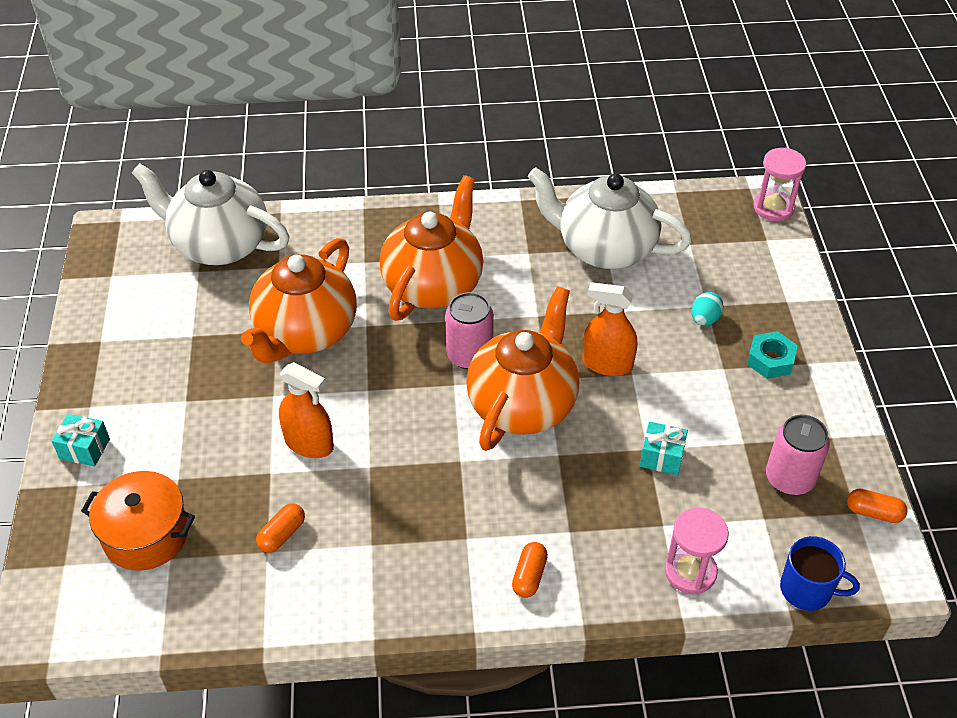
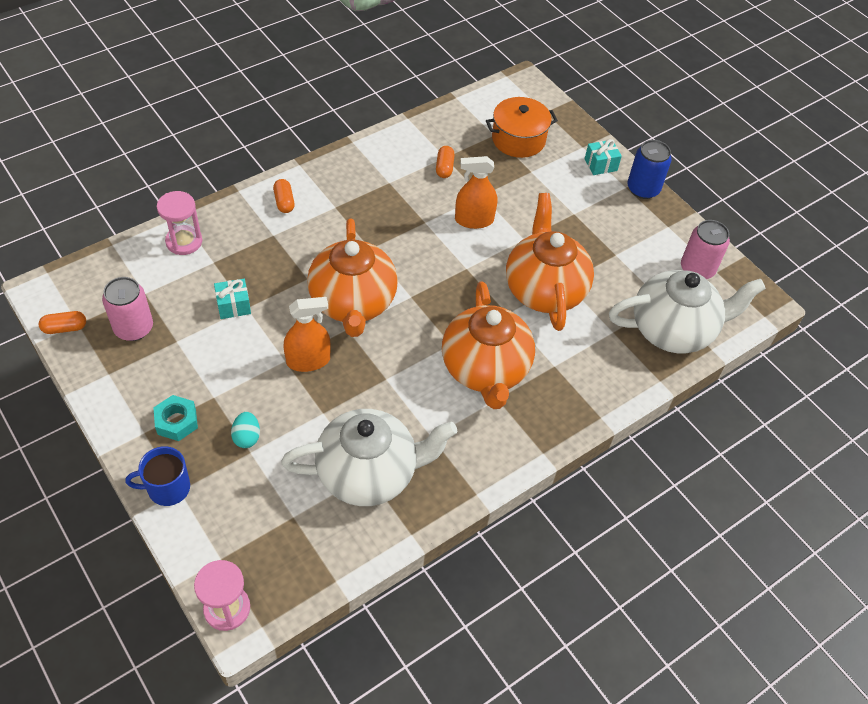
camera: 145 degrees right, 5 degrees up
(73, 395) = (643, 189): none -> blue can
(469, 355) = (415, 323): pink can -> pink can (697, 269)
(807, 590) = (103, 260): blue mug -> blue mug (167, 488)

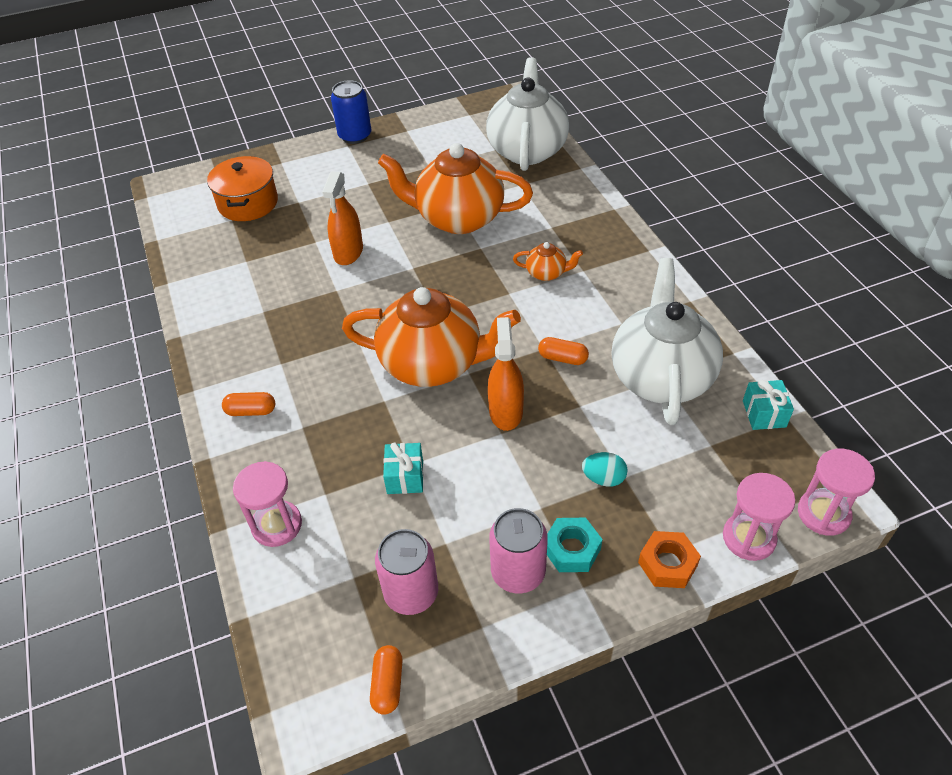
camera: 70 degrees left, 5 degrees down
(167, 488) = (667, 564): blue mug -> orange nut
(197, 548) = (749, 538): none -> pink hourglass
(444, 168) = (262, 264): orange capsule -> orange capsule (562, 358)
(485, 369) = (546, 273): orange teapot -> orange teapot, size x0.43
(600, 165) = (311, 155): turquoise gift -> turquoise gift (764, 414)
(697, 269) = (462, 124): pink can -> pink can (518, 572)

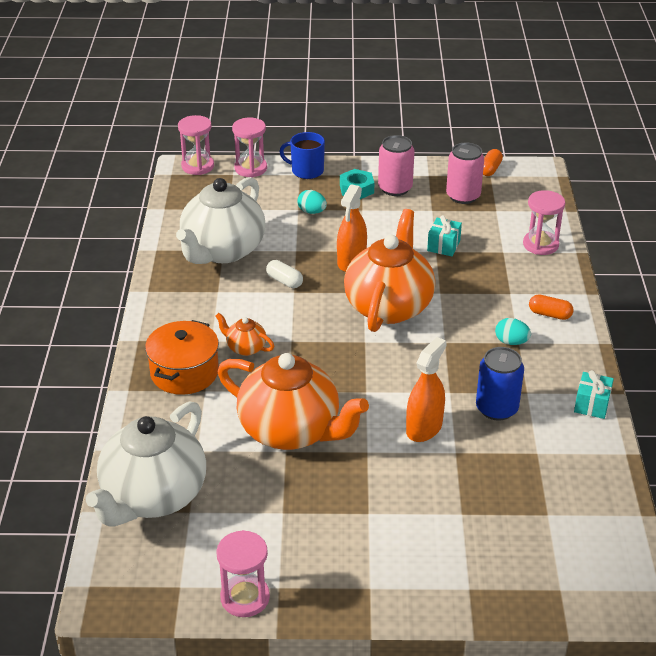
camera: 160 degrees left, 10 degrees down
(248, 203) = (524, 532): orange pot -> orange pot (184, 372)
(288, 361) = (511, 342): none -> turquoise egg
(355, 136) = (353, 603): blue can -> blue can (496, 408)
(425, 120) = (245, 597): none -> pink hourglass
(433, 363) = (389, 306): orange teapot -> orange teapot turned 75 degrees clockwise
(562, 358) = (284, 281): orange capsule -> white capsule
(667, 564) = (306, 171): orange nut -> blue mug
(764, 414) = (177, 213): turquoise gift -> turquoise gift (591, 404)

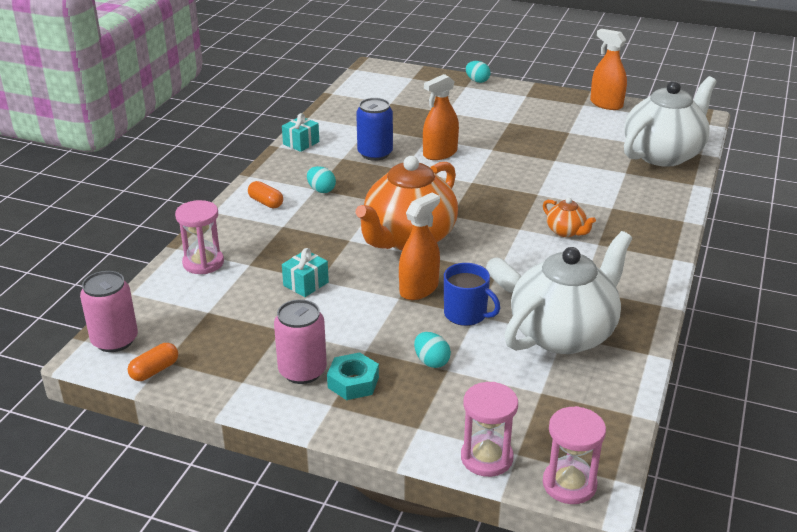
camera: 160 degrees left, 5 degrees down
(184, 372) = (629, 223): orange pot -> none
(245, 597) = (606, 104): pink hourglass -> orange spray bottle
(291, 430) = (546, 170): orange teapot -> none
(306, 171) = (405, 431): blue mug -> blue mug (466, 314)
(459, 609) = (477, 81): none -> turquoise egg
(463, 196) = (227, 339): pink can -> pink can (115, 340)

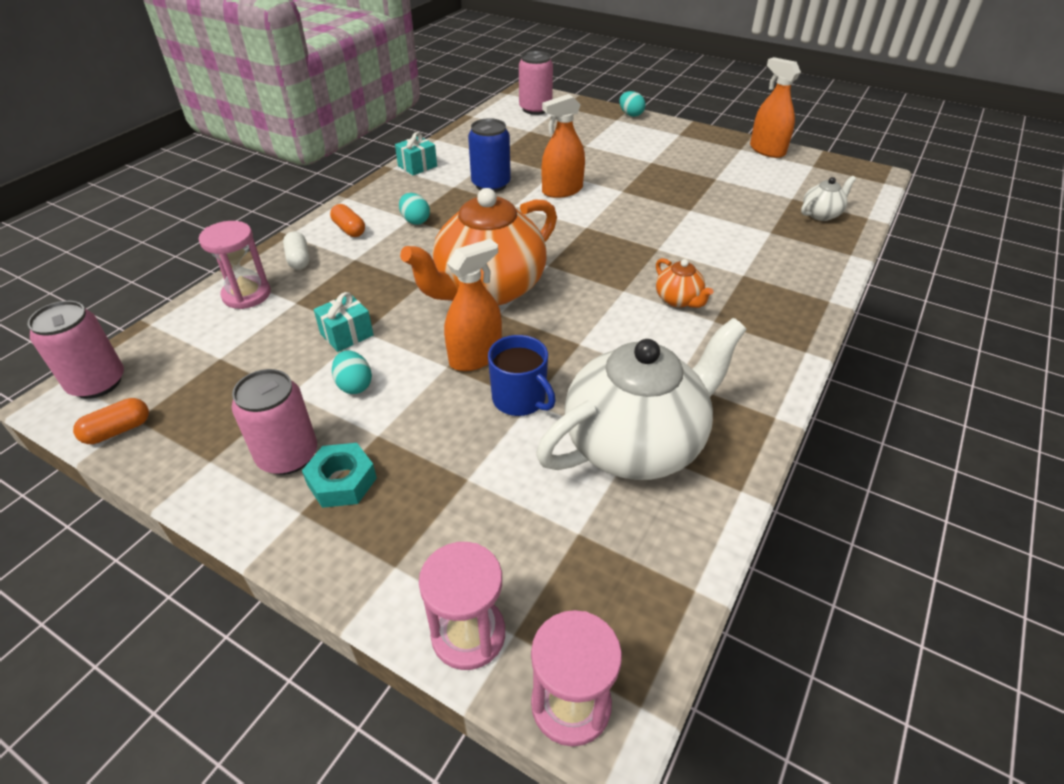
camera: 10 degrees right, 10 degrees up
(388, 82) = (535, 109): none -> pink can
(431, 361) = (451, 463): turquoise egg -> turquoise egg (354, 385)
(503, 283) = (580, 361): white capsule -> white capsule (298, 259)
(663, 154) = (821, 214): white teapot -> white teapot, size x0.43

